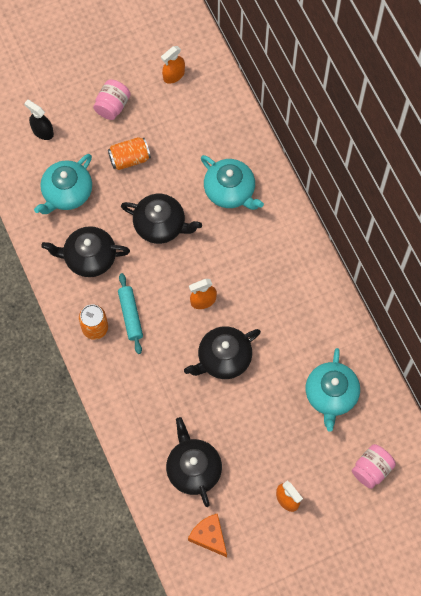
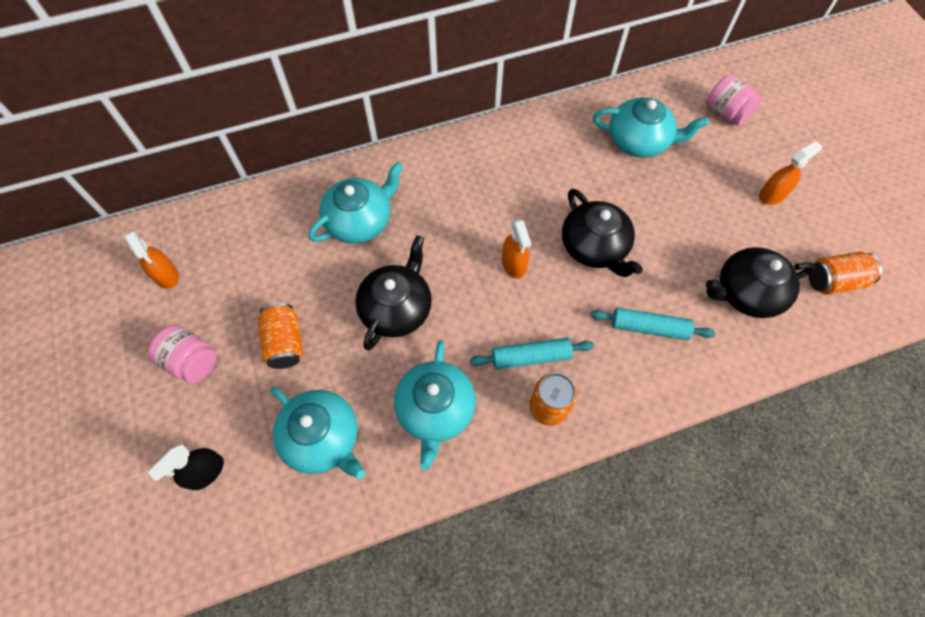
camera: 85 degrees left, 5 degrees down
(89, 257) = (435, 410): black teapot -> turquoise teapot
(158, 395) = (649, 328): none -> turquoise rolling pin
(209, 536) = (833, 281): orange cheese -> orange can

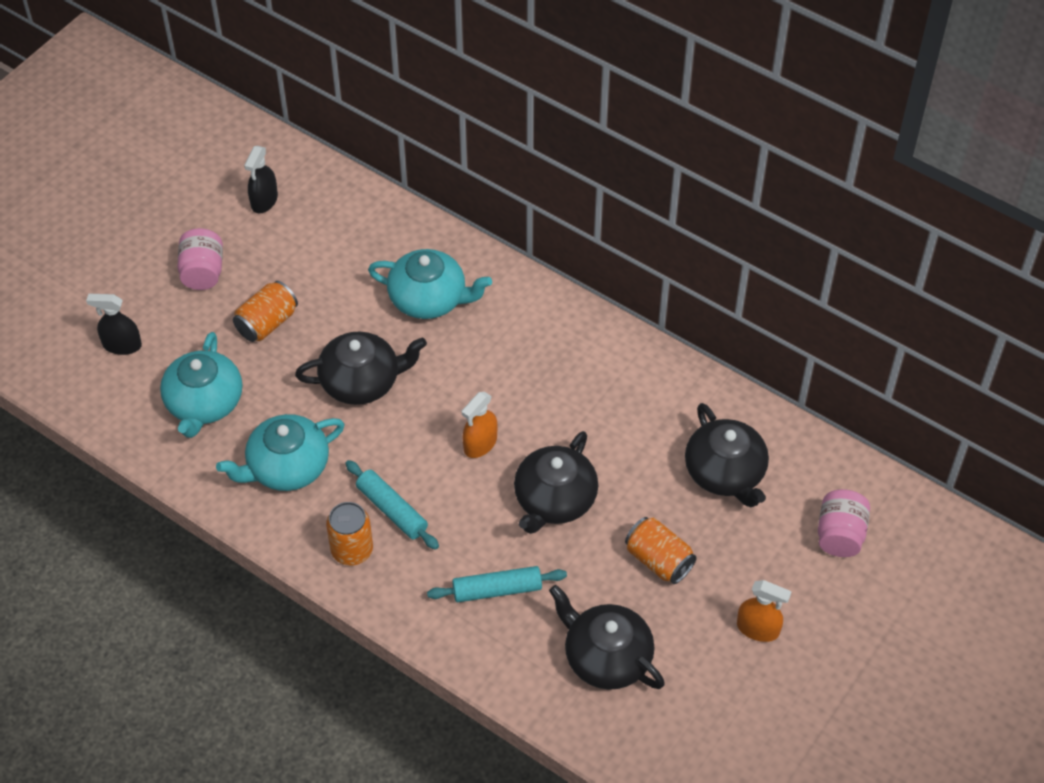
camera: 55 degrees right, 10 degrees down
(166, 275) = (264, 201): orange spray bottle -> black spray bottle
(639, 141) = (725, 473): turquoise teapot -> black teapot
(649, 328) = (497, 590): turquoise rolling pin -> turquoise rolling pin turned 75 degrees counterclockwise
(833, 281) = (686, 732): orange can -> orange can (658, 560)

